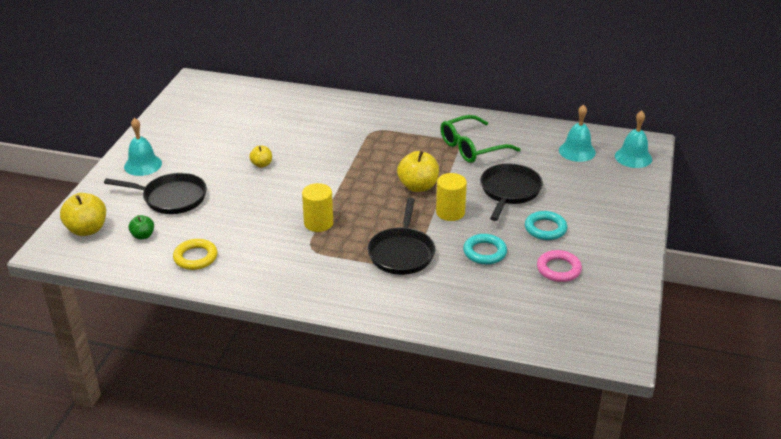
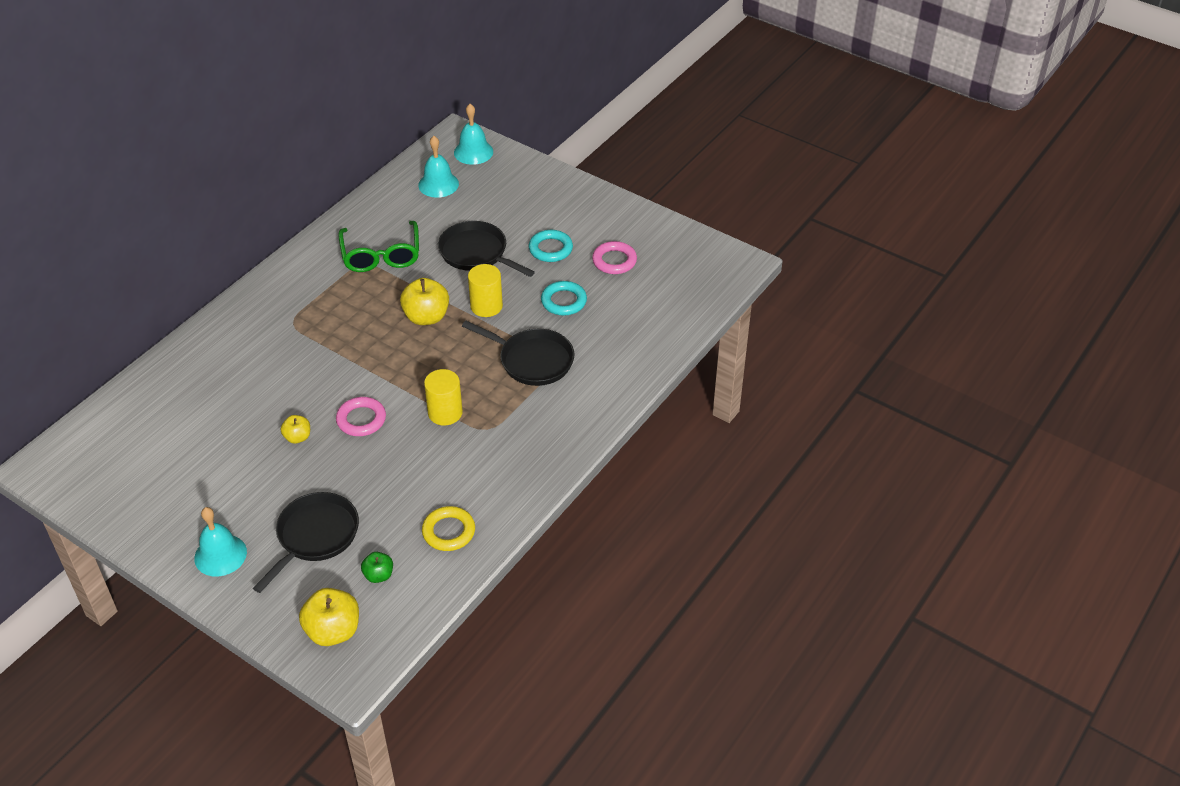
camera: 70 degrees left, 10 degrees up
(292, 186) = (361, 419): none -> pink ring

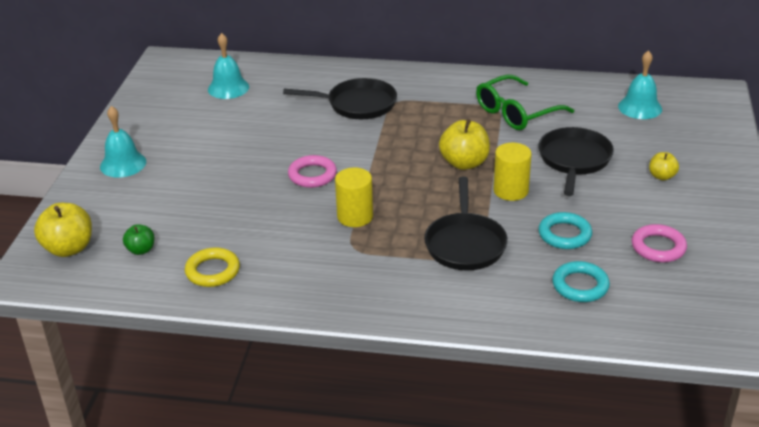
camera: 65 degrees right, 10 degrees down
(297, 437) = (269, 152): yellow apple -> yellow apple (662, 176)
(315, 536) = (166, 201): black pan -> black pan (357, 104)
(473, 152) = (707, 109): turquoise bell -> turquoise bell (228, 88)
(550, 249) = (629, 200): turquoise ring -> turquoise ring (580, 286)

